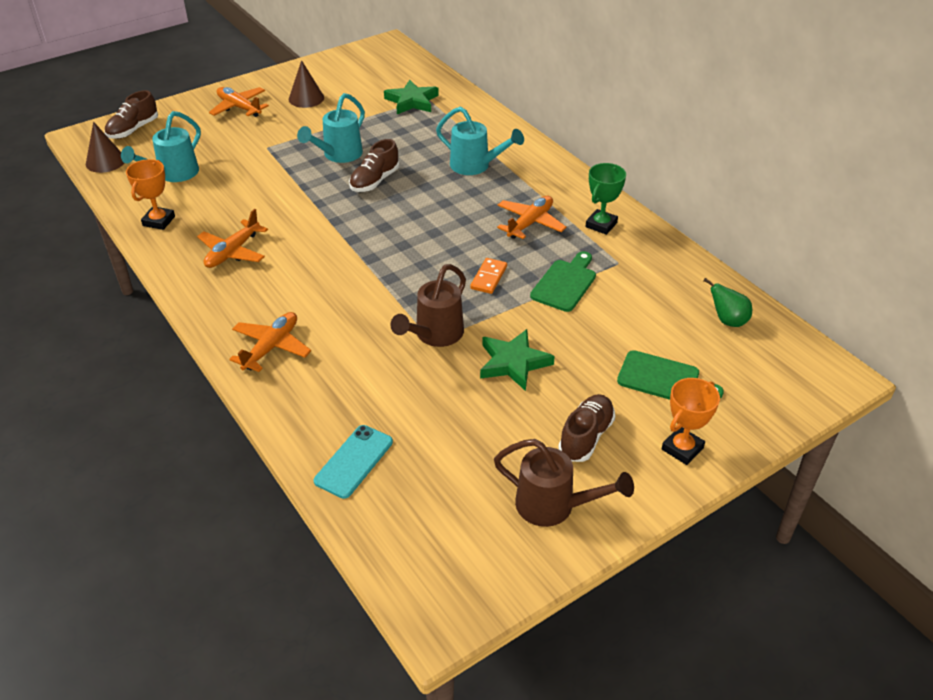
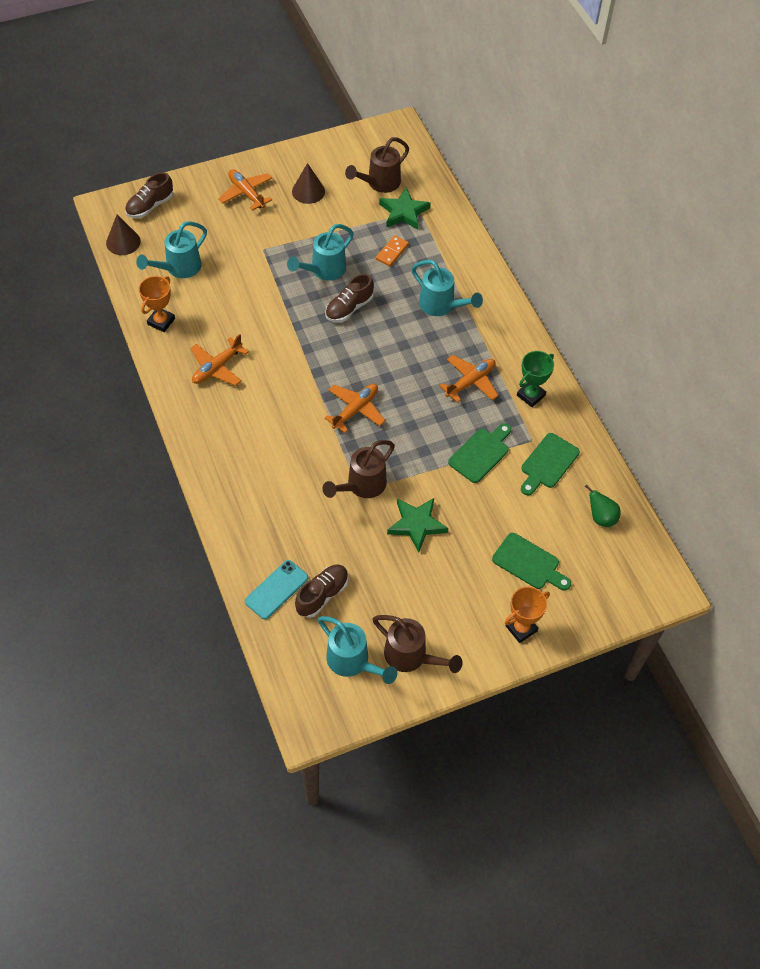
camera: 10 degrees right, 15 degrees up
(271, 347) = (233, 473): orange plane -> orange plane (355, 410)
(380, 84) = (379, 183): none -> brown watering can
(478, 527) = (352, 662): none -> turquoise watering can
(489, 277) = (420, 435): orange domino -> orange domino (392, 252)
(586, 437) = (452, 603): brown shoe -> brown shoe (322, 595)
(645, 281) = (547, 463): none -> green cutting board

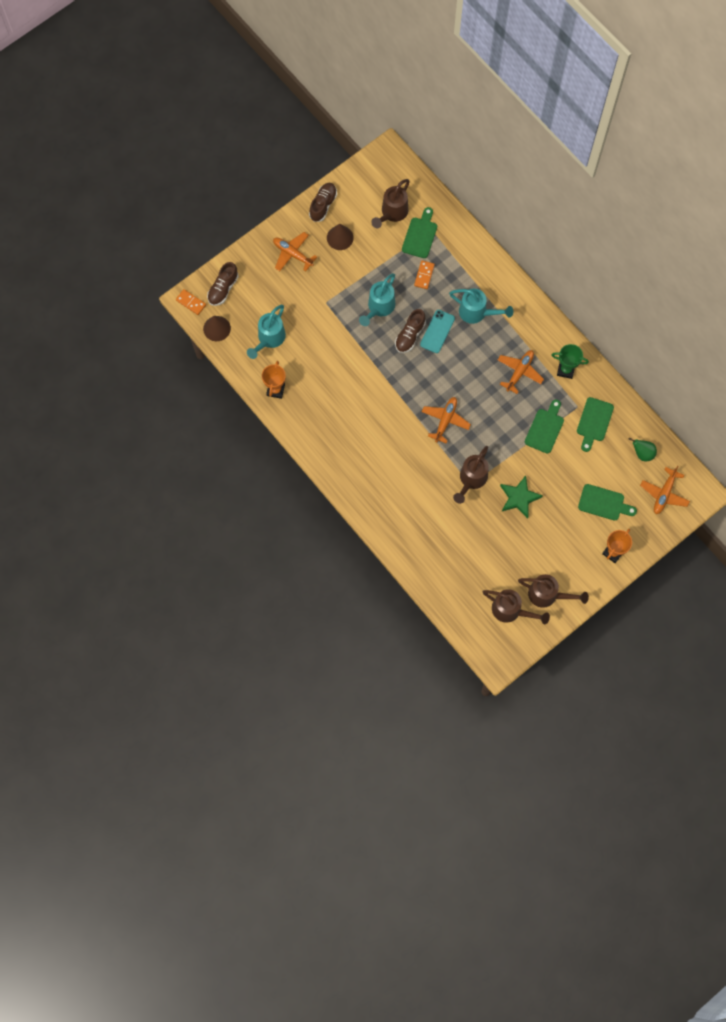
camera: 15 degrees left, 15 degrees up
(106, 210) = (191, 302): none -> orange domino
(217, 368) = (333, 416): orange plane -> orange plane (664, 494)
(276, 589) = (441, 575): turquoise phone -> turquoise phone (437, 331)
(322, 595) = (473, 569): brown shoe -> brown shoe (323, 205)
(352, 662) = (510, 610): turquoise watering can -> brown watering can
(403, 212) = (420, 235): green star -> green cutting board
(530, 395) = (565, 370): green trophy -> green trophy turned 75 degrees clockwise

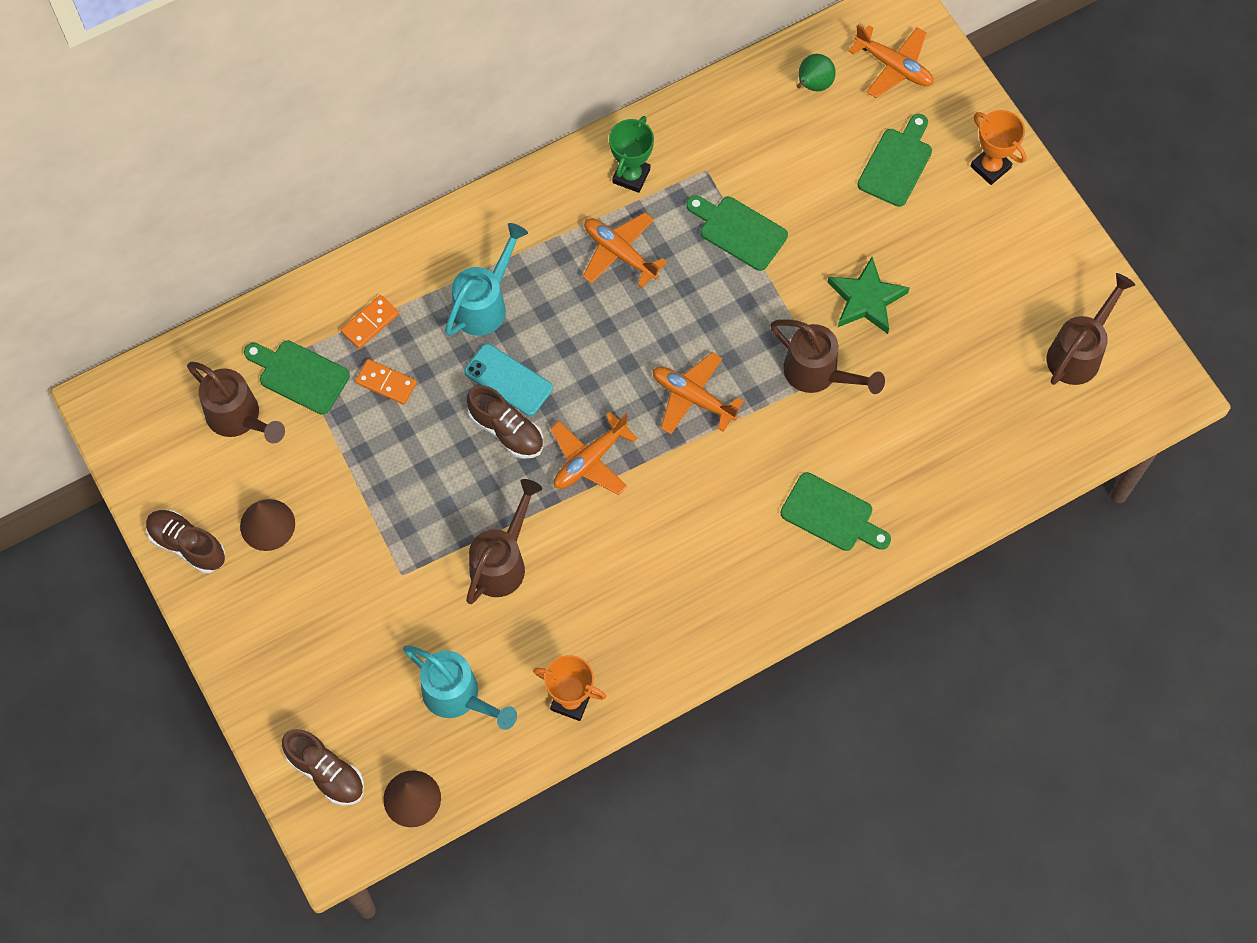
camera: 80 degrees left, 5 degrees down
(191, 302) = (342, 843): orange domino -> orange domino (370, 323)
(292, 254) = (281, 621): orange plane -> orange plane (590, 460)
(379, 307) = (435, 476): turquoise watering can -> none
(547, 595) = (1056, 287): brown watering can -> brown watering can (502, 562)
(594, 422) = (740, 149): green cutting board -> green cutting board (831, 515)

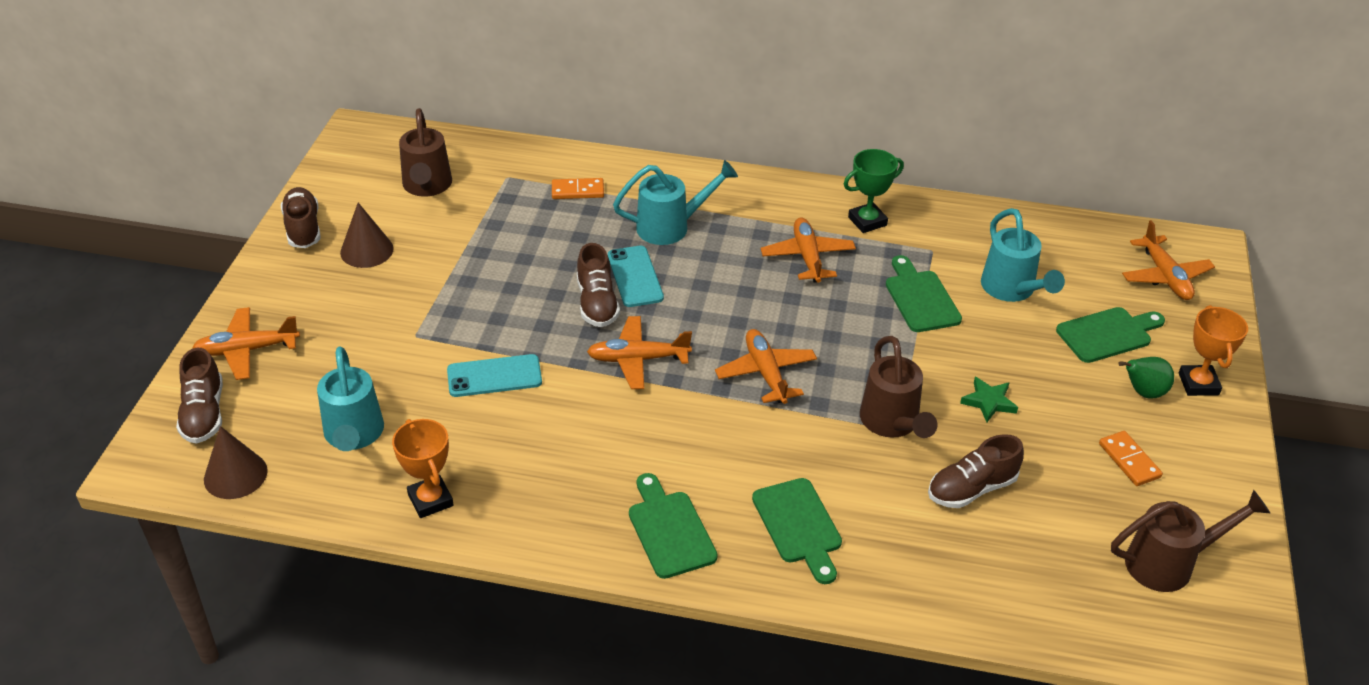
camera: 40 degrees right, 25 degrees down
(288, 693) = (247, 350): none -> orange plane
(299, 375) = (495, 189): green cutting board -> green cutting board (669, 530)
(386, 383) = (547, 227): orange domino -> orange domino (1129, 460)
(502, 562) = (494, 376): brown watering can -> turquoise phone
(797, 169) = (1011, 290): none -> turquoise watering can
(813, 85) = (1079, 250): green pear -> green pear (1143, 392)
(866, 299) = (988, 402): green star -> green star, size x0.63
(915, 390) = (971, 489): none -> brown shoe

